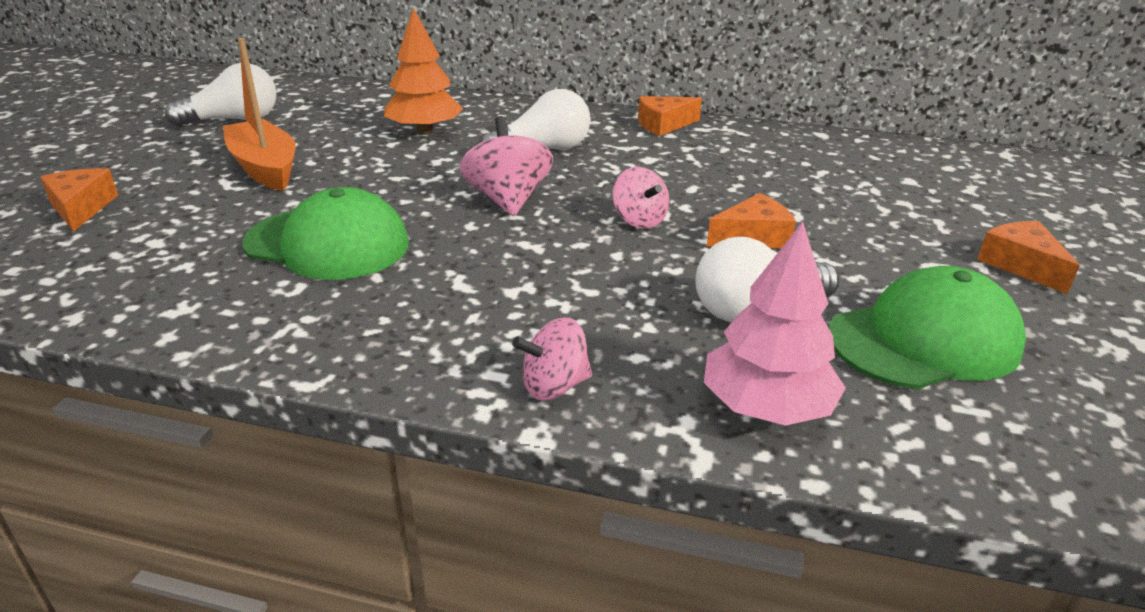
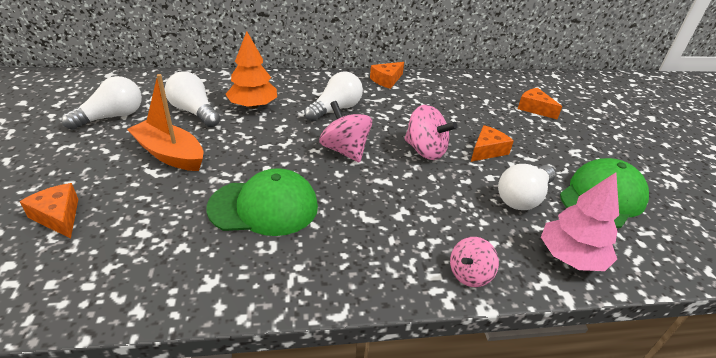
camera: 25 degrees left, 5 degrees up
(339, 128) = (194, 112): none -> white light bulb
(639, 220) = (425, 151): pink spinning top -> pink spinning top, size x1.53
(1021, 265) = (607, 143): orange cheese -> orange cheese (534, 108)

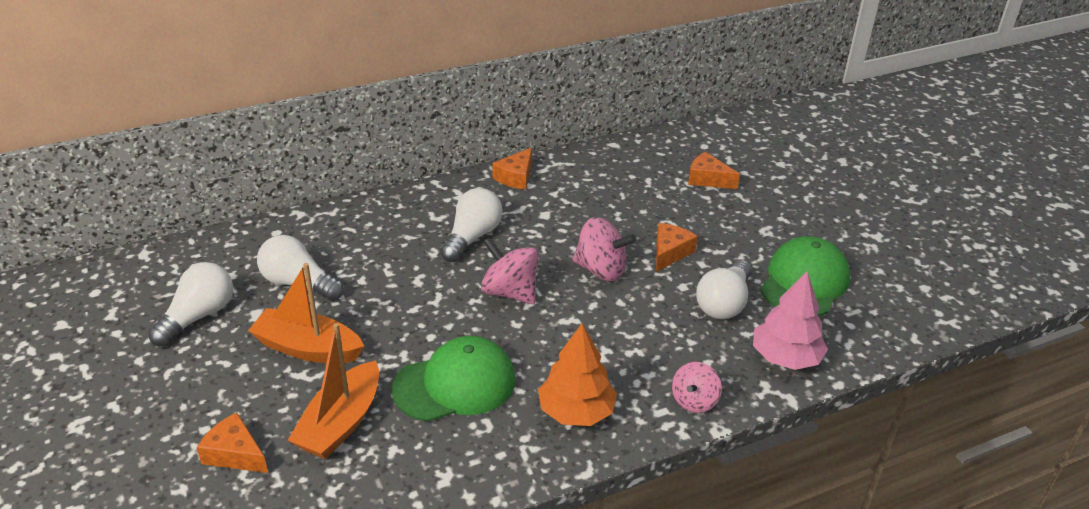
camera: 15 degrees left, 0 degrees up
(155, 214) = (341, 423): none -> orange boat
(253, 106) = (367, 257): orange tree -> orange tree (576, 411)

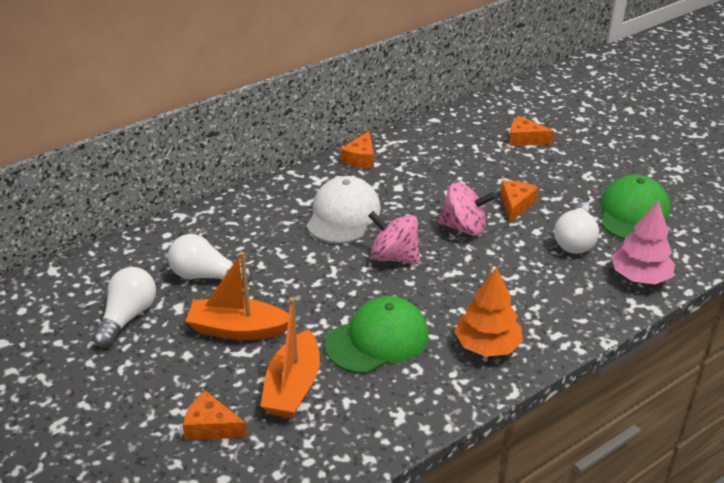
camera: 10 degrees left, 0 degrees up
(472, 237) = (343, 215): white light bulb -> white cap
(694, 401) = (579, 322): pink spinning top -> none

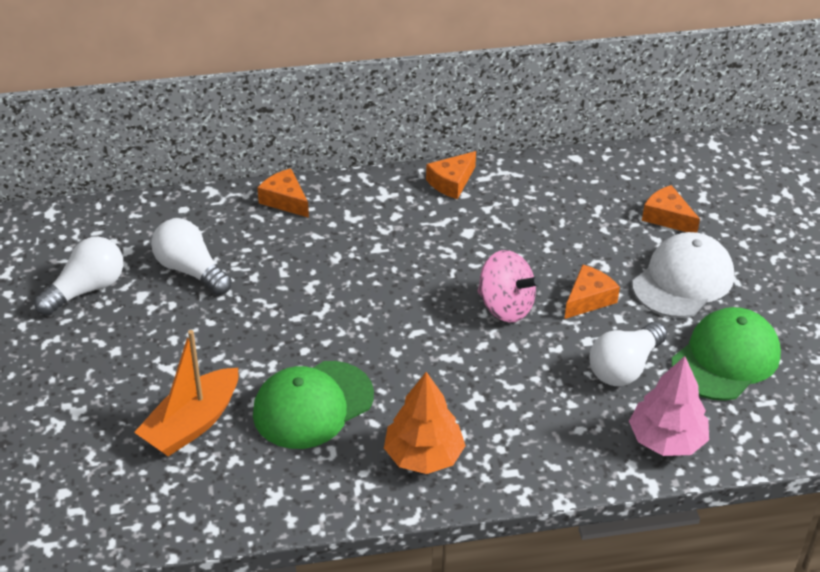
camera: 25 degrees right, 5 degrees up
(211, 427) = (87, 435): orange cheese -> orange cheese (285, 200)
(238, 329) = (181, 341): orange boat -> none
(343, 215) = (381, 247): white cap -> white cap (683, 280)
(377, 339) = (313, 405): green cap -> green cap turned 150 degrees clockwise
(394, 257) = (400, 316): pink spinning top -> none

